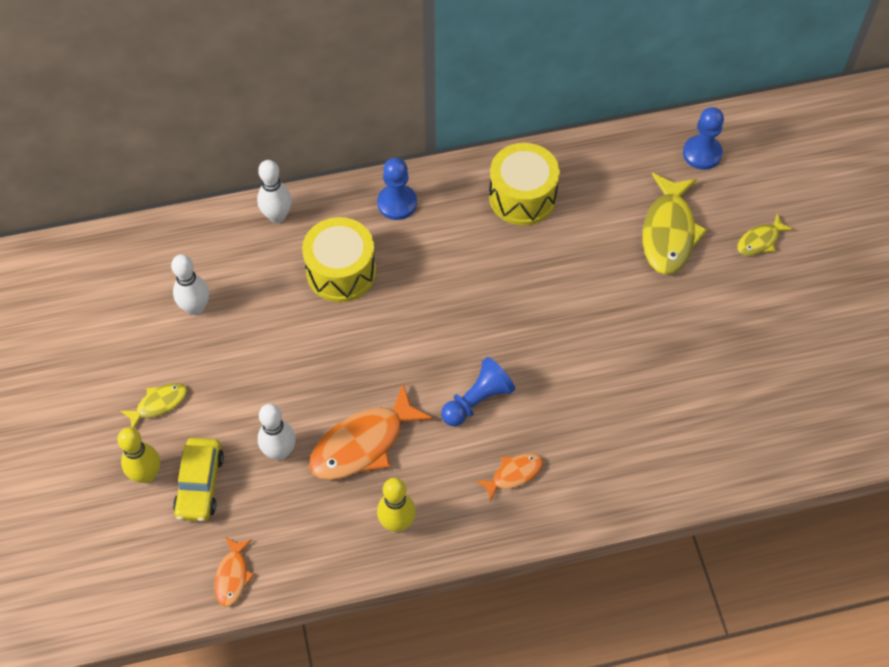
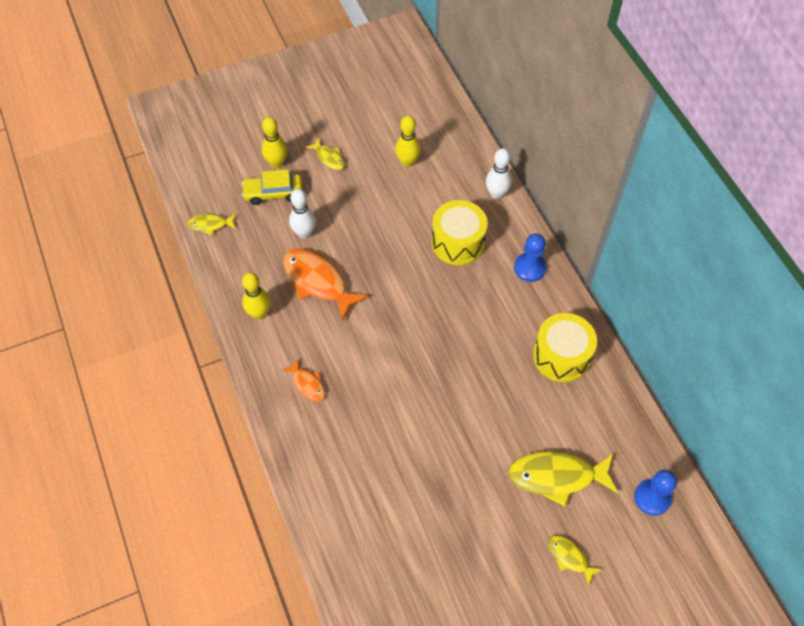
camera: 80 degrees right, 0 degrees up
(195, 307) = (407, 162): white bowling pin -> yellow bowling pin
(232, 576) = (210, 224): orange fish -> yellow fish
(477, 400) = (365, 350): blue pawn -> none

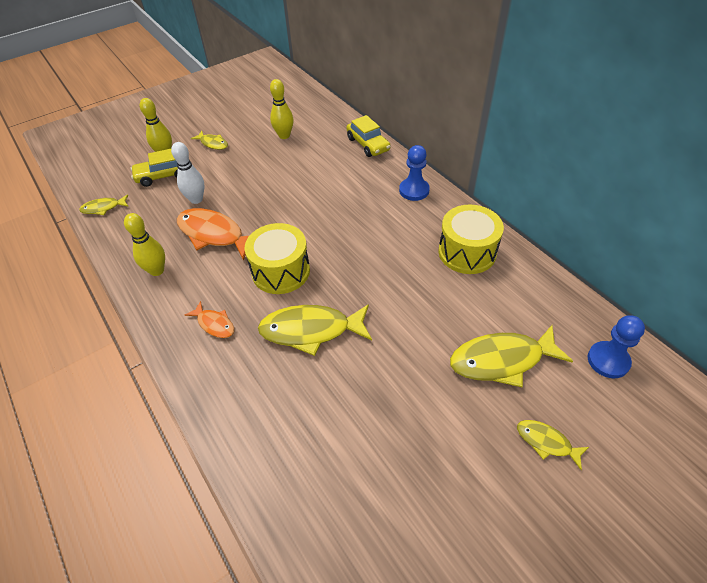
camera: 10 degrees left, 10 degrees down
(393, 409) = (311, 330): none -> yellow fish
(458, 242) = (343, 183): yellow drum -> yellow drum (281, 271)
(496, 193) = (368, 144): white bowling pin -> yellow car

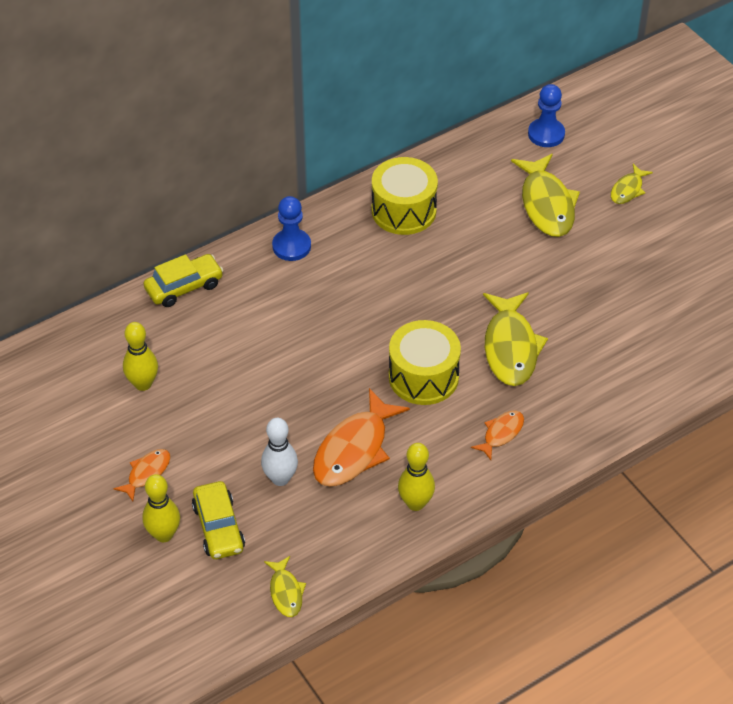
camera: 90 degrees left, 0 degrees up
(213, 144) = (147, 473): yellow fish -> orange fish

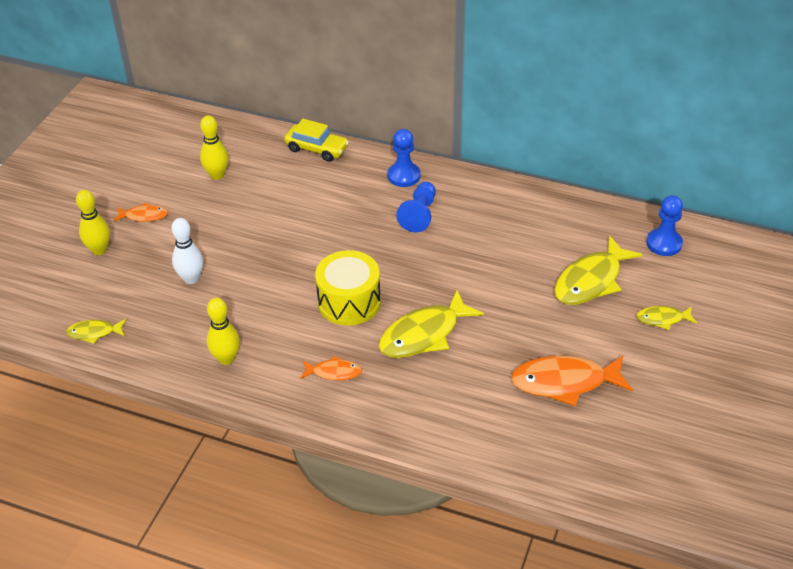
camera: 55 degrees right, 5 degrees down
(219, 527) = (125, 272): yellow car -> none
(286, 592) = (94, 333): yellow fish -> yellow fish turned 45 degrees clockwise
(354, 449) = (248, 301): orange fish -> orange fish (564, 382)
(356, 265) = (419, 215): none -> blue pawn
(403, 210) = (497, 210): yellow drum -> none

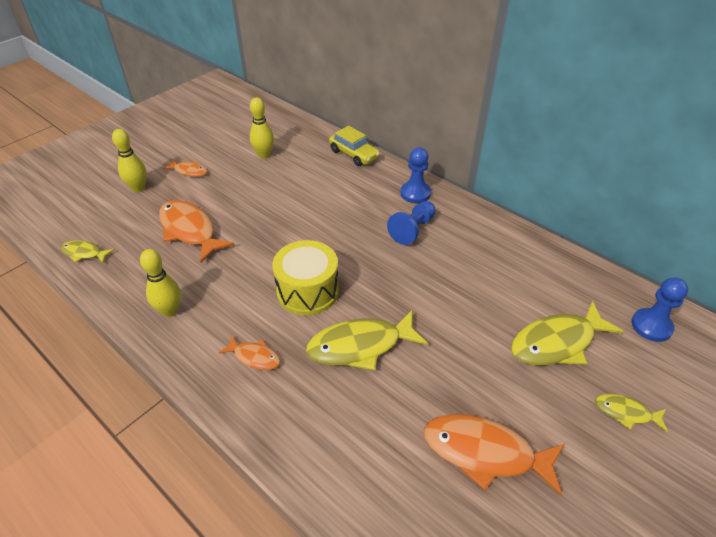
camera: 20 degrees right, 0 degrees up
(191, 278) = (190, 230): white bowling pin -> orange fish

